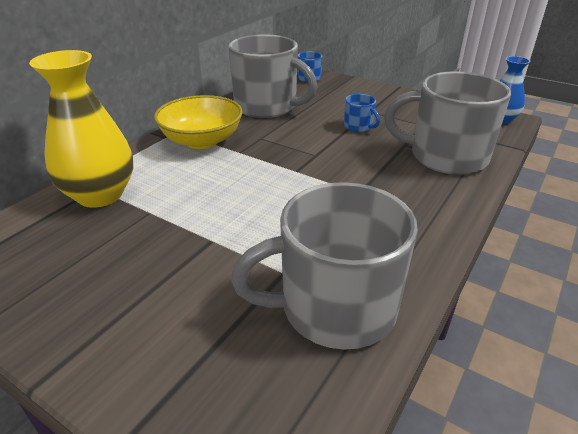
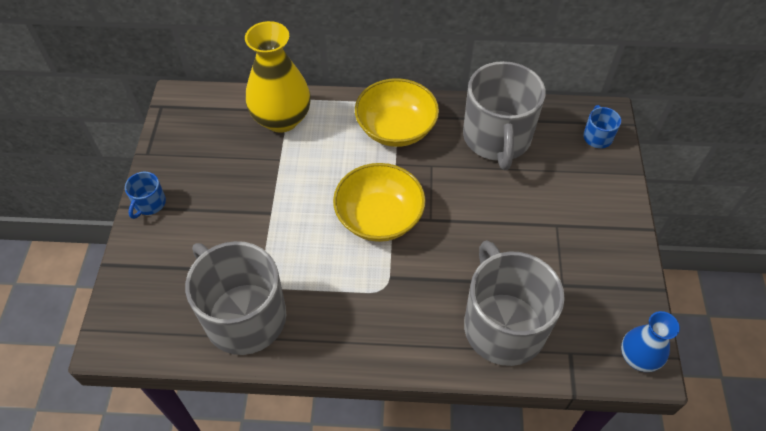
camera: 60 degrees right, 20 degrees up
(288, 177) = (379, 217): none -> yellow bowl
(358, 126) = (513, 230): blue mug -> blue mug (149, 203)

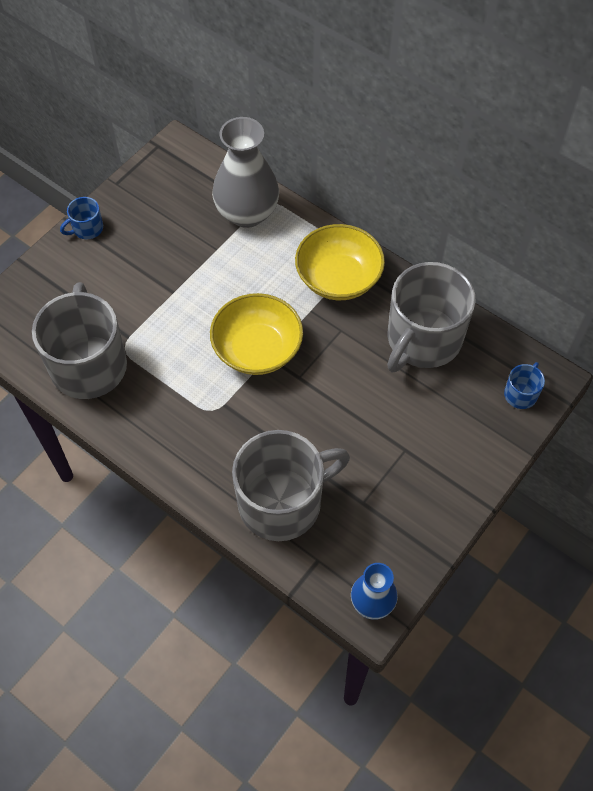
camera: 35 degrees right, 5 degrees up
(281, 119) = (247, 213): yellow vase -> grey vase
(503, 325) = (282, 502): grey mug -> grey mug turned 45 degrees clockwise

